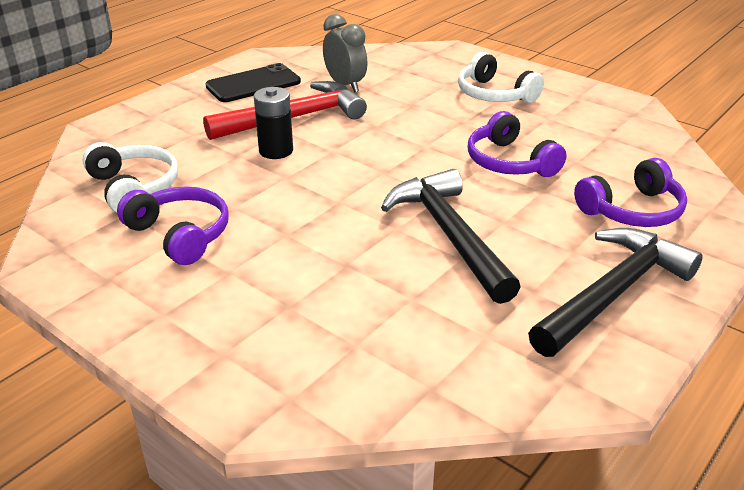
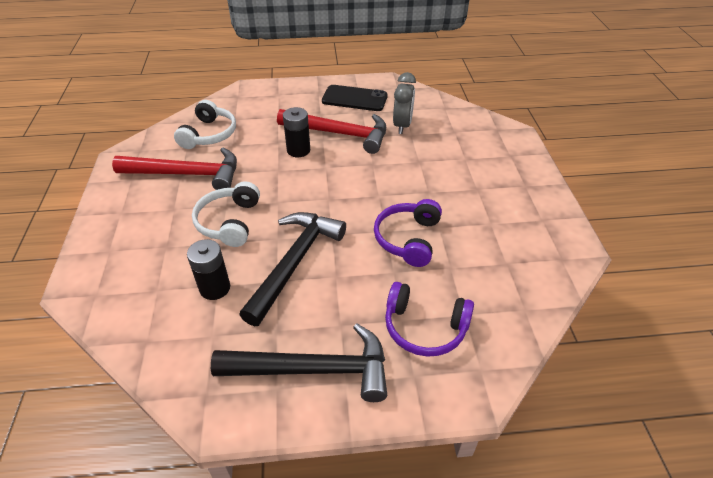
camera: 45 degrees right, 10 degrees up
(180, 234) = (187, 174): purple headphones -> red hammer
(414, 301) = (215, 288): none -> black battery
(494, 94) = (484, 183): white headphones -> white headphones (229, 222)

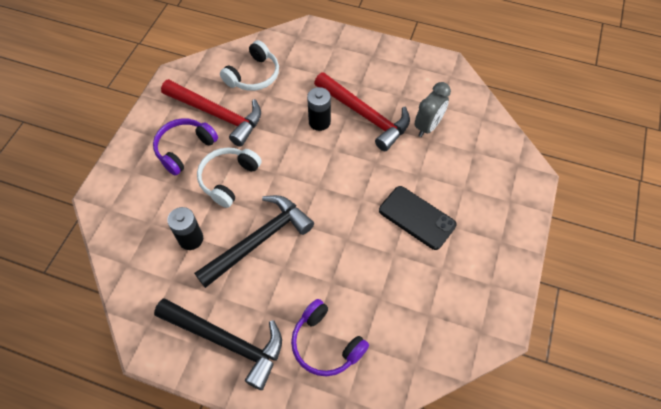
camera: 25 degrees right, 15 degrees up
(354, 99) = (402, 76): black phone -> black phone (417, 217)
(408, 239) = (361, 255): purple headphones -> purple headphones (184, 149)

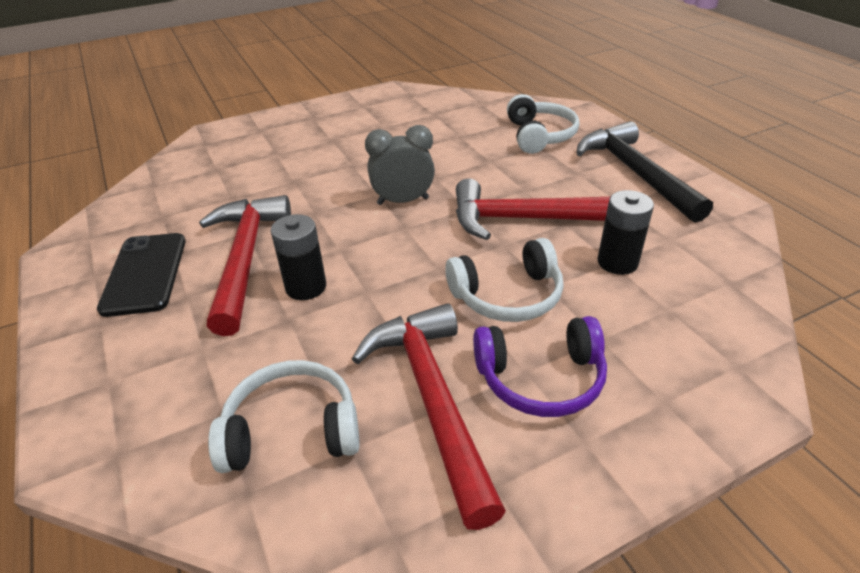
camera: 135 degrees left, 20 degrees down
(259, 240) = (529, 219): black hammer -> red hammer
(326, 344) = (539, 135): purple headphones -> white headphones
(417, 217) = (350, 158): black phone -> black phone (145, 274)
(428, 126) = (209, 208): grey clock -> grey clock (403, 201)

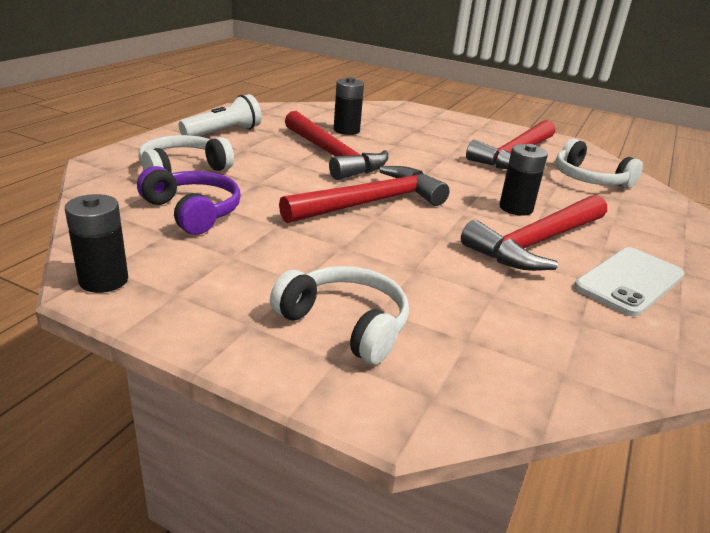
camera: 130 degrees left, 10 degrees down
(145, 274) = (629, 281): black phone -> white phone
(396, 92) = (104, 280): none -> black battery
(403, 201) = (371, 203): grey clock -> red hammer
(507, 295) = (419, 151): white headphones -> white headphones (345, 324)
(540, 378) = (462, 137): purple headphones -> purple headphones (193, 212)
(635, 173) = (224, 132): black hammer -> white flashlight

